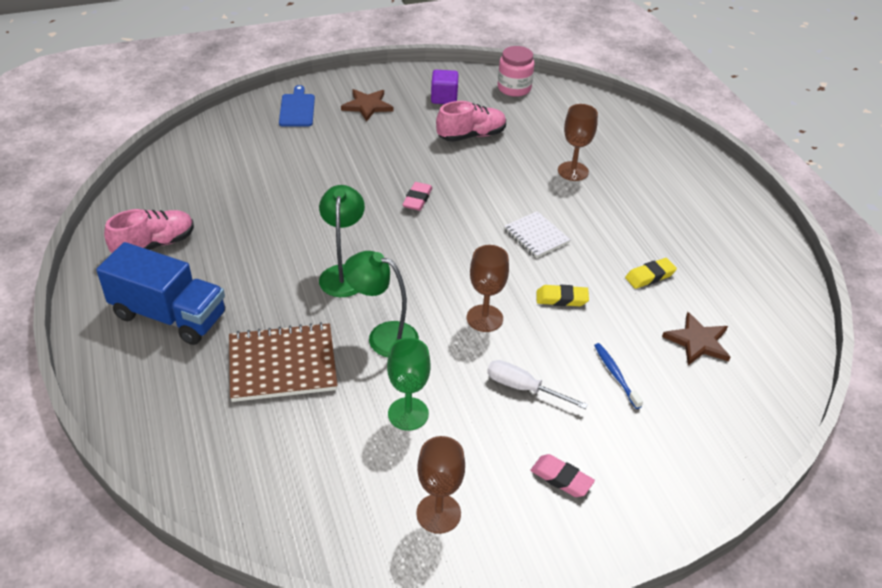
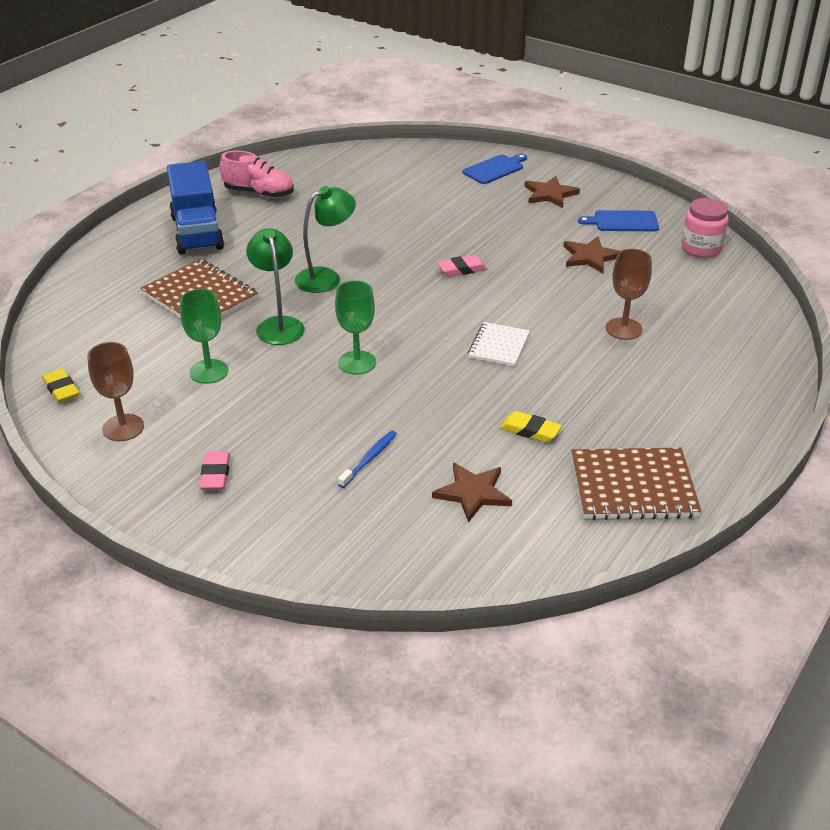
camera: 55 degrees right, 5 degrees down
(444, 98) = (623, 221): purple cube -> blue cutting board
(471, 135) = (590, 257): pink shoe -> brown star
(484, 318) = (357, 362): brown goblet -> green goblet
(523, 388) = (297, 415): white screwdriver -> none
(561, 299) = (432, 392): yellow eraser -> yellow eraser (61, 389)
(746, 265) = (633, 487): none -> brown notebook

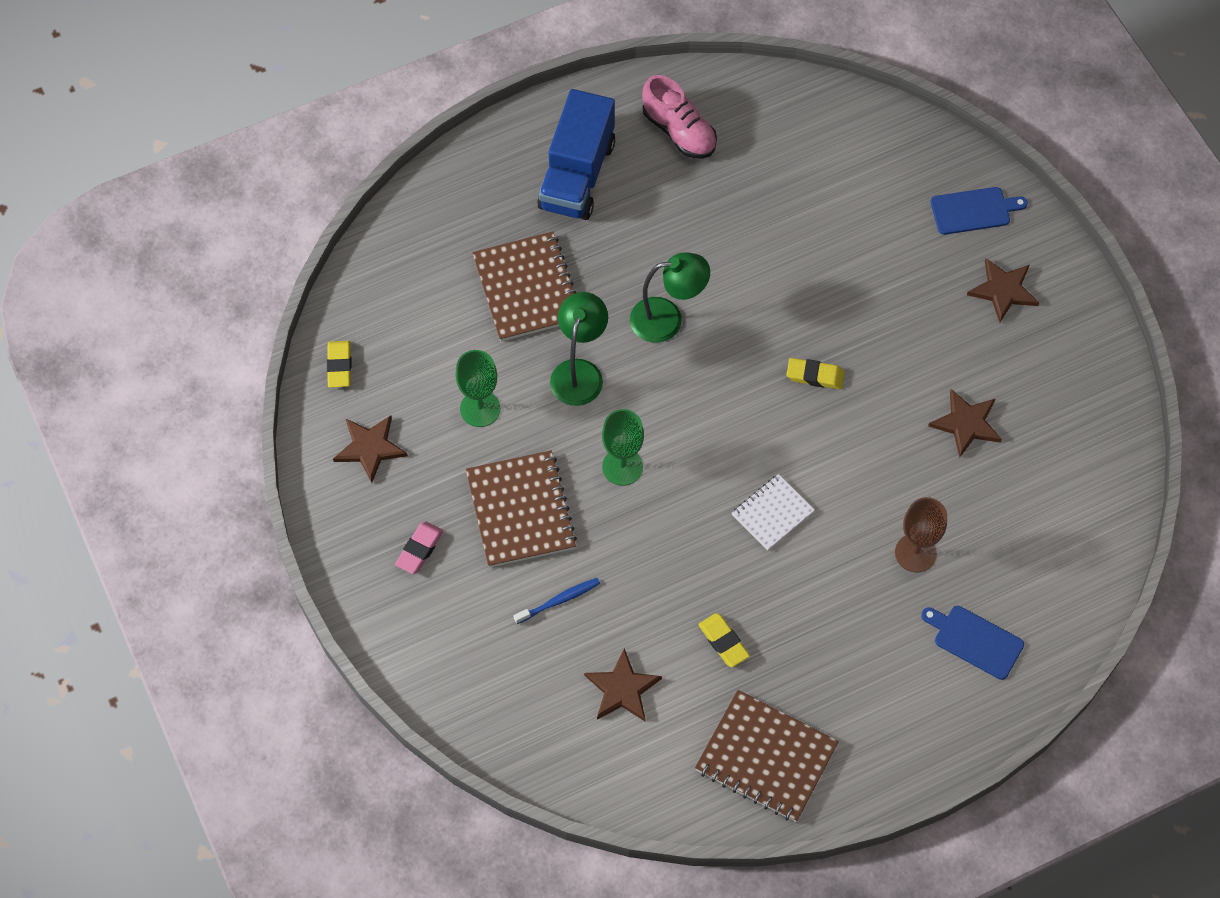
camera: 30 degrees right, 25 degrees up
(123, 428) = (370, 448): brown goblet -> brown star
(291, 417) = (520, 511): none -> brown notebook
(462, 269) = (815, 376): pink eraser -> yellow eraser
(623, 221) = (1049, 381): blue cutting board -> blue cutting board (975, 640)
(701, 248) = (1101, 470): pink jar -> none

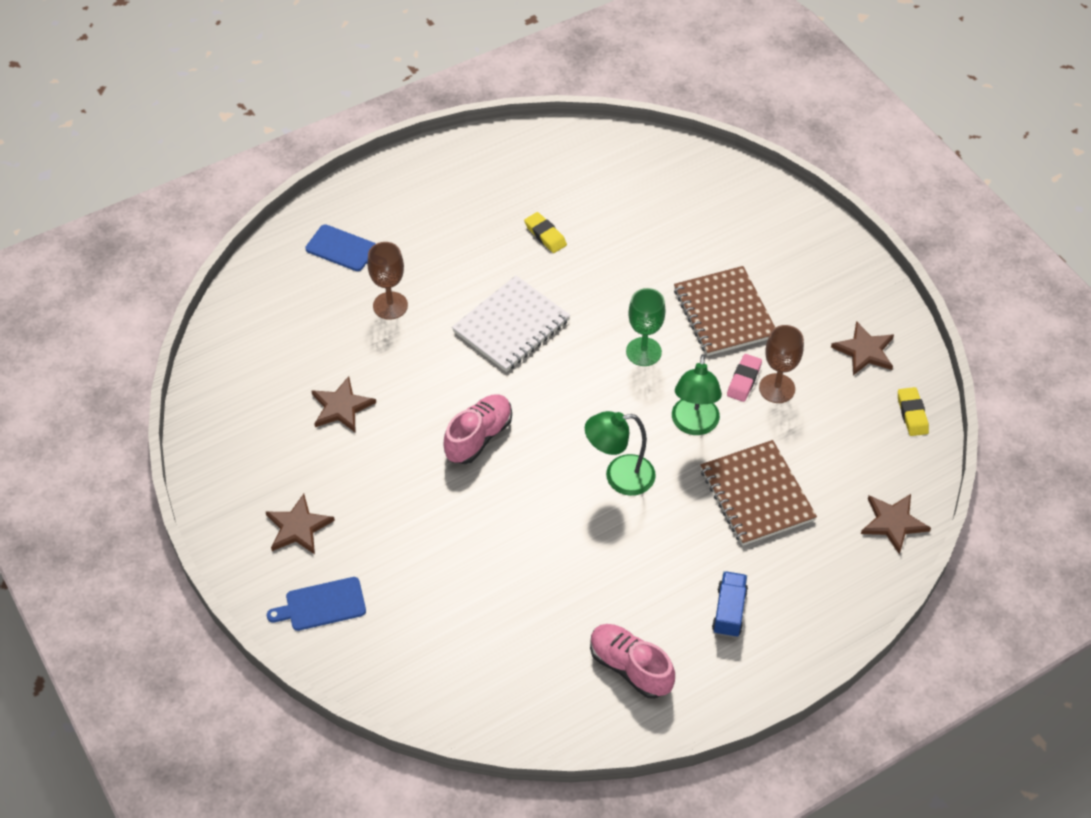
camera: 175 degrees right, 10 degrees down
(419, 549) = (801, 280): pink eraser -> pink eraser (744, 380)
(480, 409) = (777, 388): green goblet -> brown goblet
(558, 601) = (681, 253): blue toothbrush -> none
(577, 175) = (729, 611): blue truck -> blue truck, size x0.53
(622, 689) = (621, 201): brown star -> brown star (893, 523)
(766, 757) = (507, 167): brown notebook -> none
(772, 513) = (511, 326): white notebook -> white notebook, size x1.67
(815, 376) = (478, 437): yellow eraser -> pink shoe

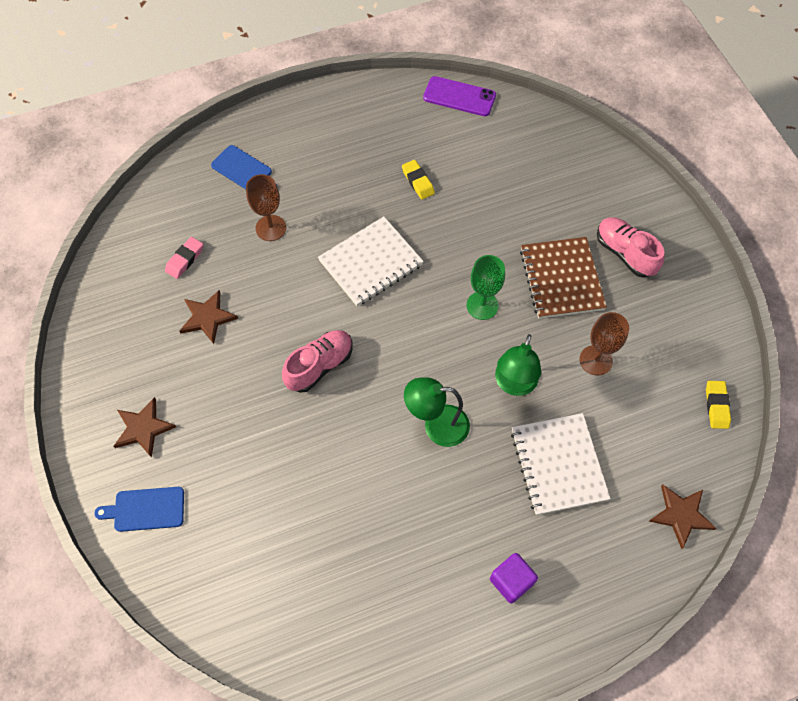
camera: 10 degrees right, 10 degrees up
(572, 140) = (459, 97): none -> purple phone
(630, 667) = (408, 624): pink shoe -> pink shoe (625, 253)
(729, 611) = (511, 581): blue truck -> purple cube
(744, 380) = (567, 347): pink eraser -> pink eraser (185, 259)
(756, 495) = (558, 464): brown notebook -> white notebook
(864, 351) = (682, 335): brown star -> none

